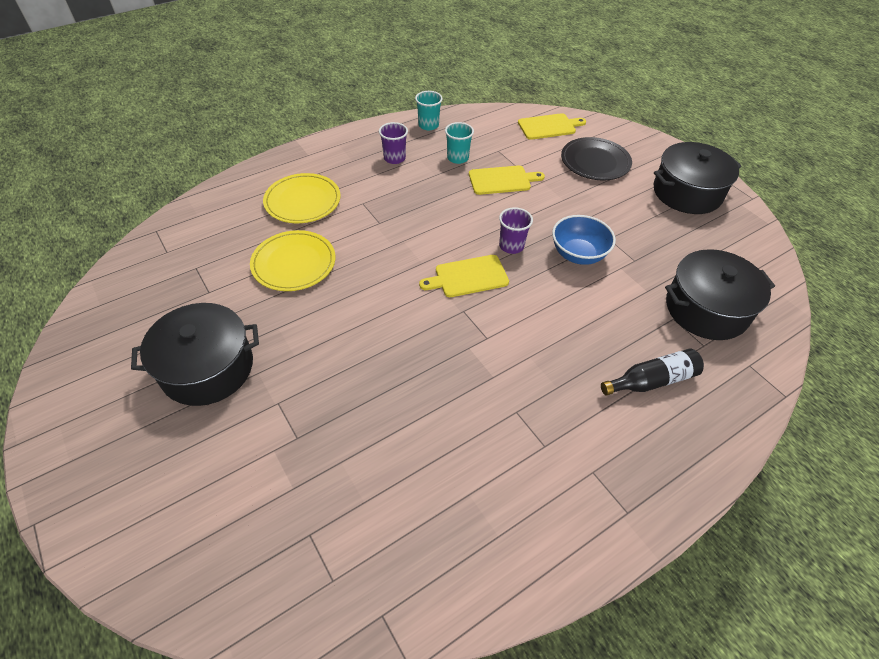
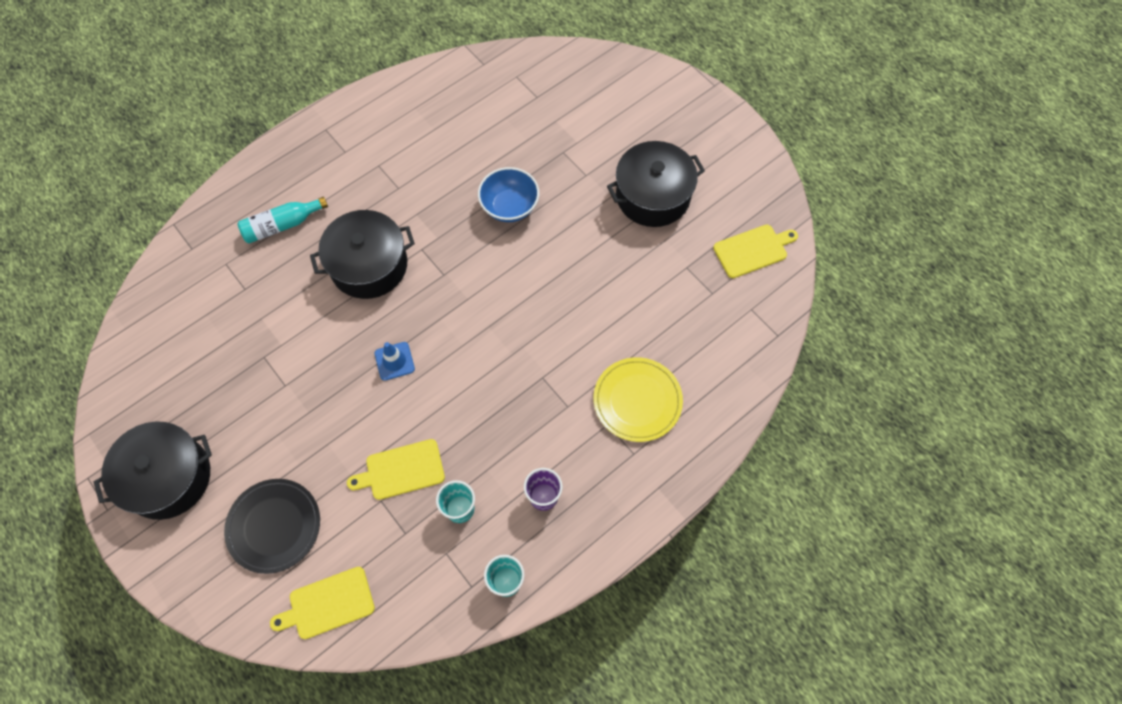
camera: 175 degrees right, 15 degrees up
(294, 263) = (618, 310): yellow plate -> none
(468, 277) = (440, 314): yellow cutting board -> yellow cutting board (752, 250)
(511, 246) = (394, 361): purple cup -> blue traffic cone
(578, 254) = (323, 358): blue bowl -> blue bowl (510, 207)
(652, 380) = (282, 225): black bottle -> turquoise bottle
(706, 309) = (208, 303): black pot -> black pot (369, 265)

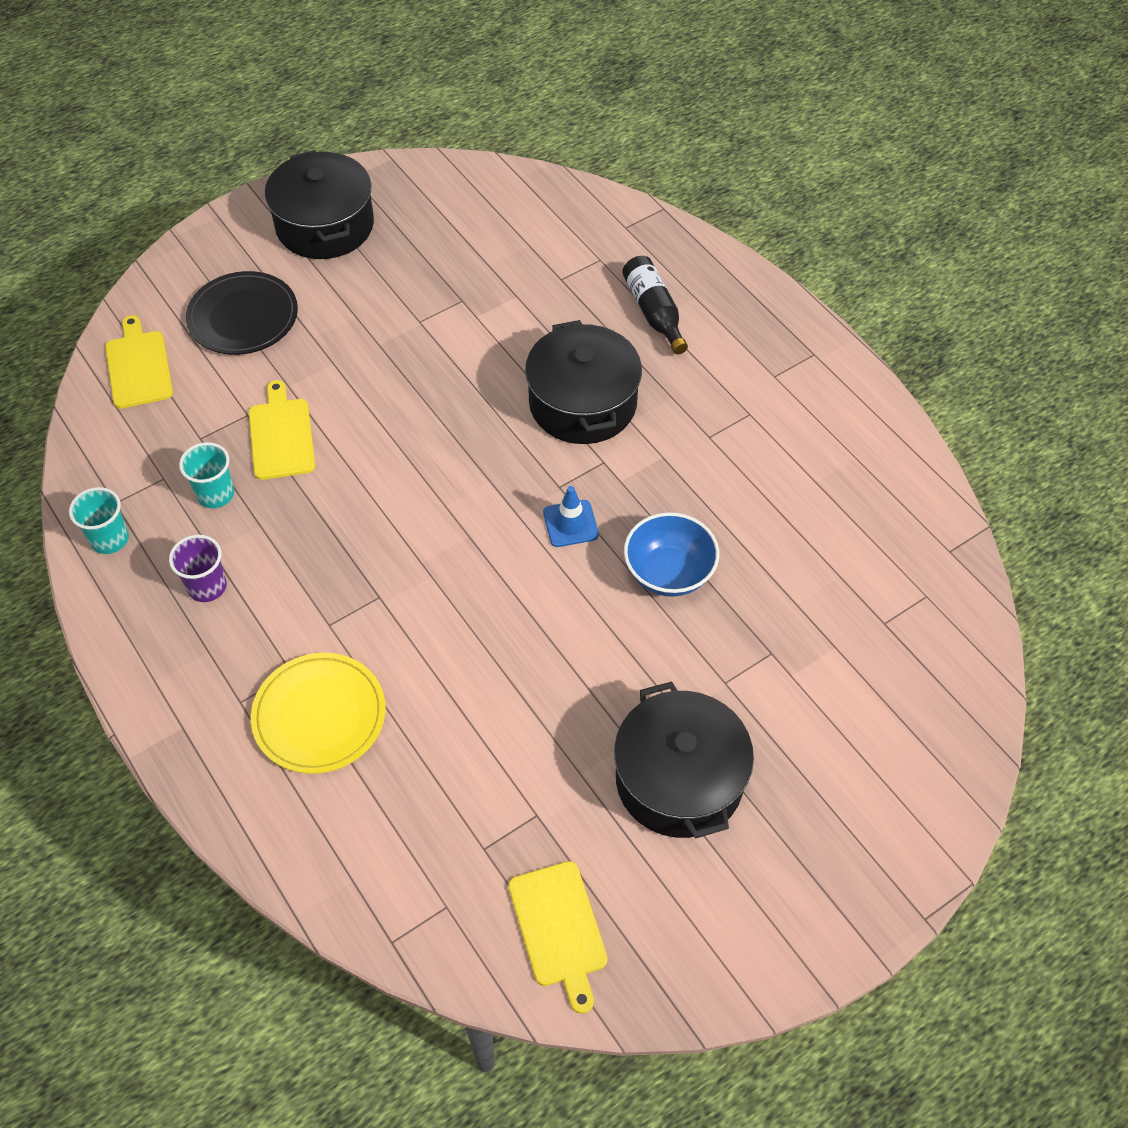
camera: 95 degrees right, 10 degrees down
(282, 225) = (654, 312): turquoise bottle -> black bottle
(394, 361) = (433, 430): blue traffic cone -> blue traffic cone (570, 524)

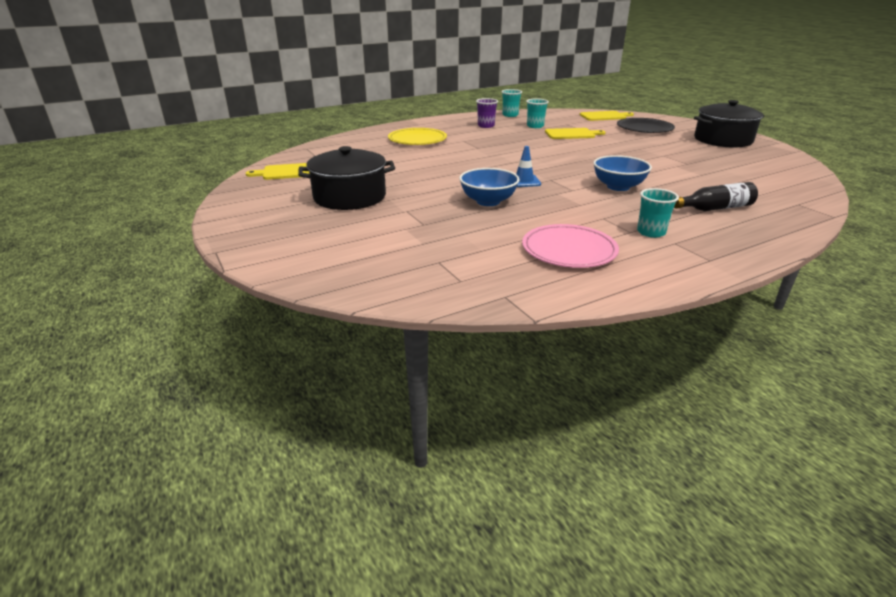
camera: 95 degrees right, 25 degrees down
(582, 403) = (618, 187): black pot -> blue bowl
(747, 393) = (651, 232): none -> turquoise cup
(818, 483) = (569, 250): none -> pink plate

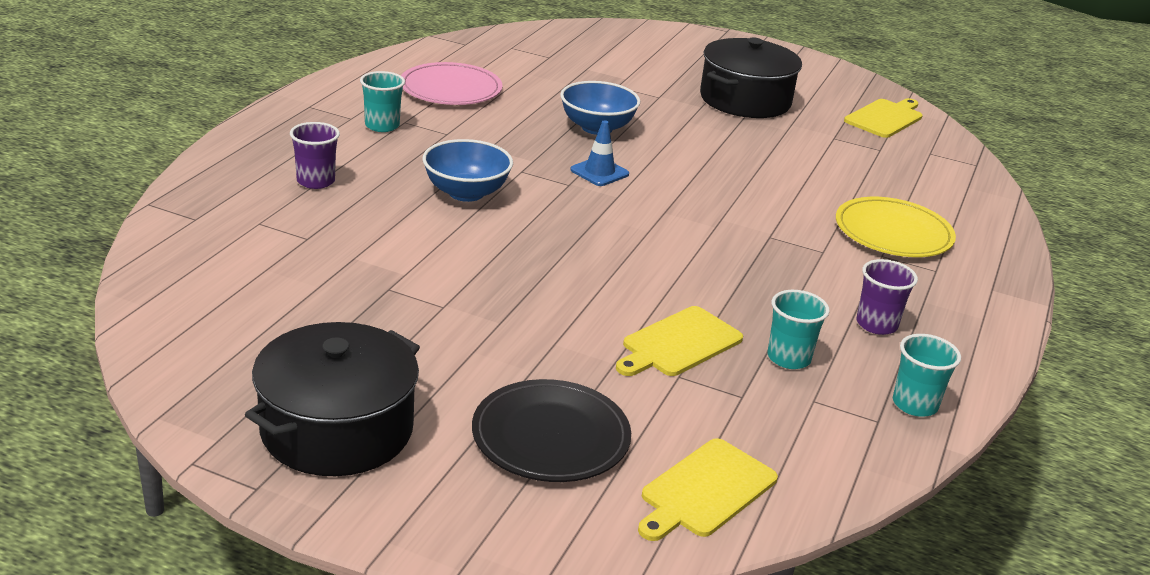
camera: 140 degrees right, 0 degrees up
(715, 208) = (315, 181): black bottle -> purple cup

